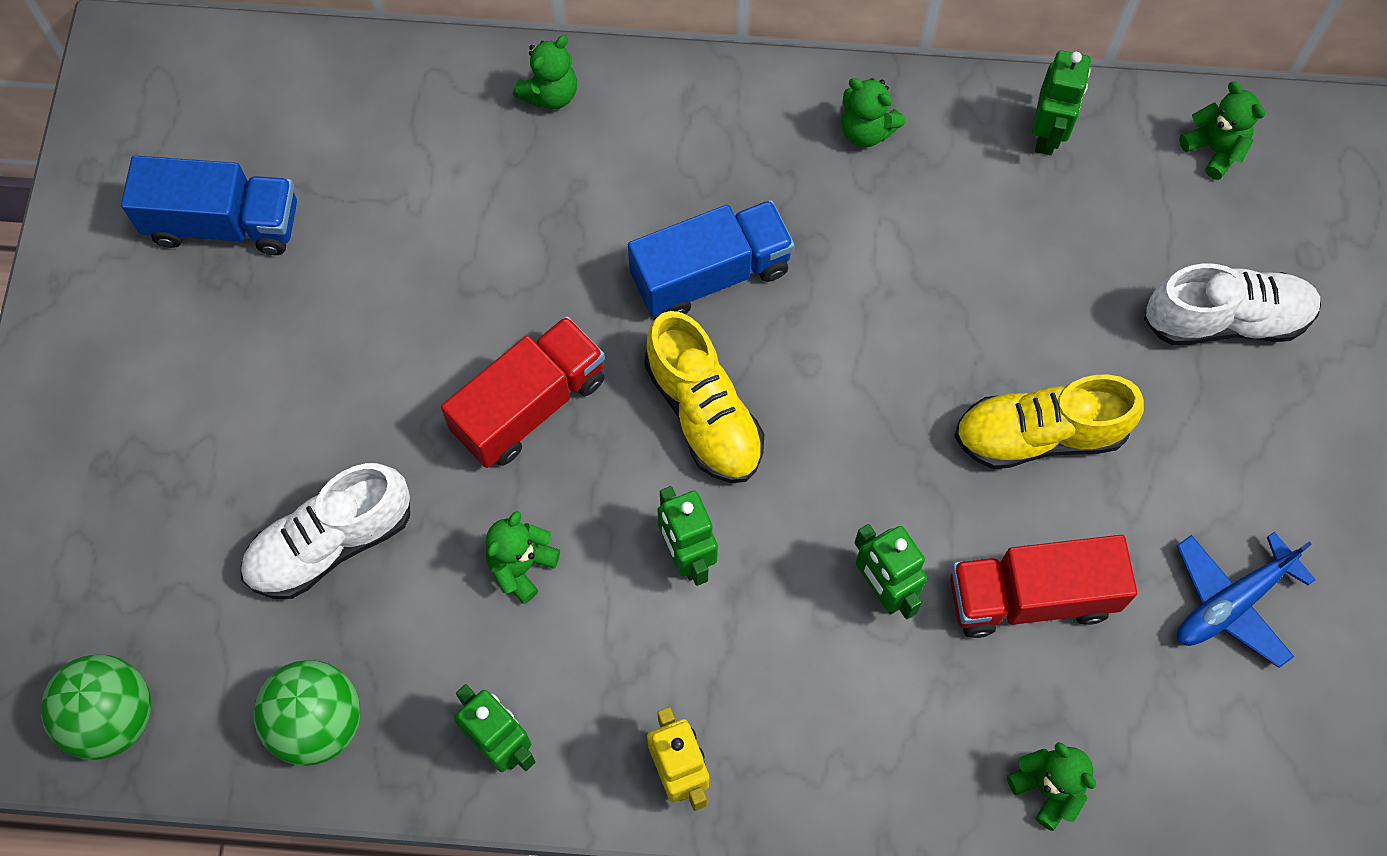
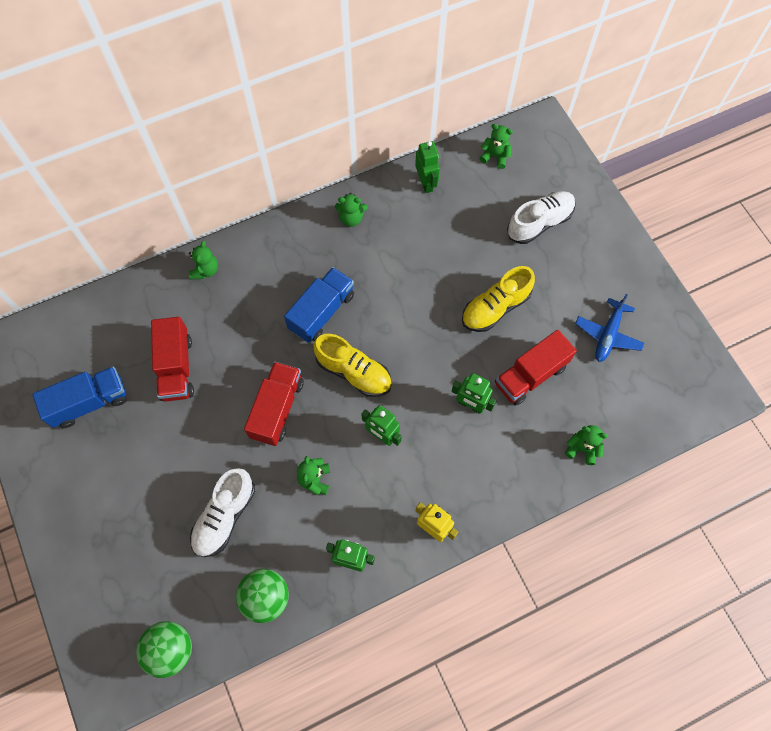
camera: 30 degrees left, 0 degrees up
(401, 240) = (176, 368): none -> red truck

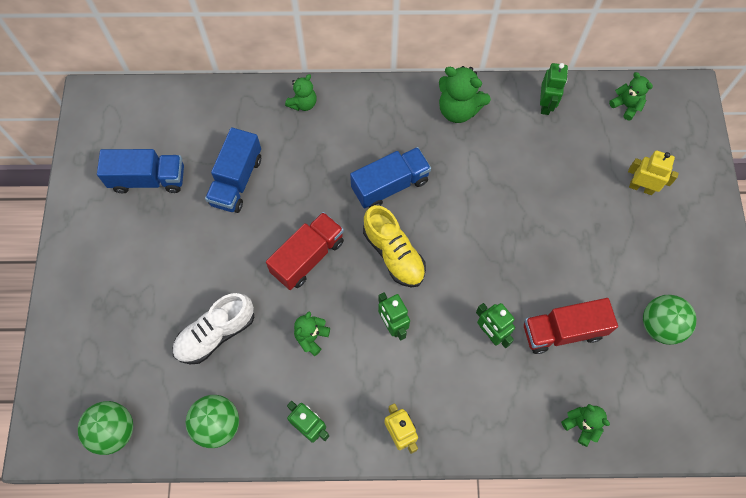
camera: 25 degrees right, 0 degrees up
(176, 368) = (236, 180): red truck -> blue truck
(351, 218) = (458, 109): green teddy bear -> green teddy bear, size x1.63
(495, 308) = (558, 251): yellow shoe -> none
(539, 223) = (641, 187): white shoe -> yellow robot
(608, 335) = (660, 325): blue plane -> green ball

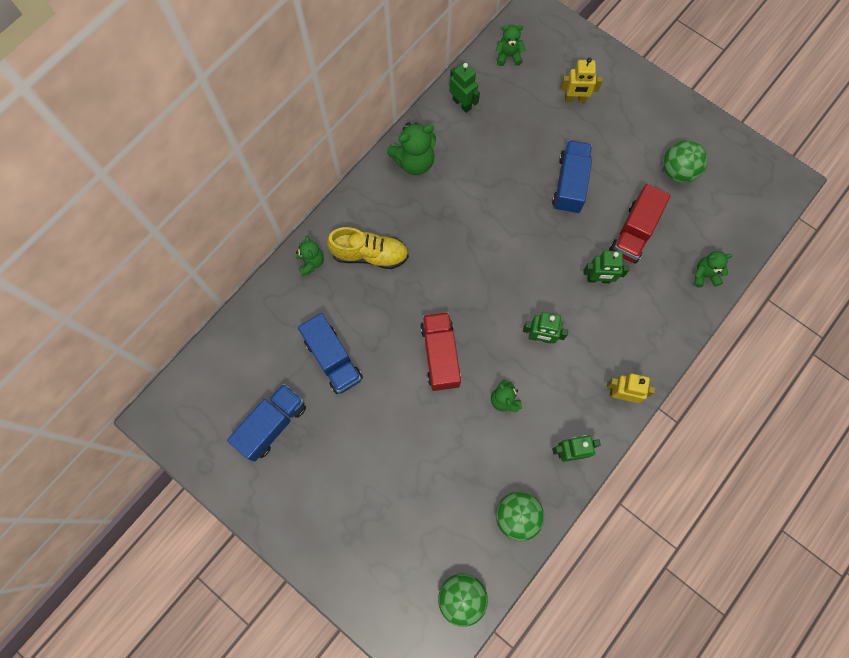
camera: 50 degrees left, 5 degrees up
(216, 334) = (445, 466): white shoe -> none
(390, 185) = (433, 255): blue truck -> blue truck (570, 184)
(394, 254) = (488, 295): yellow shoe -> yellow shoe (370, 254)
(641, 187) = (575, 99): yellow robot -> yellow robot turned 150 degrees counterclockwise

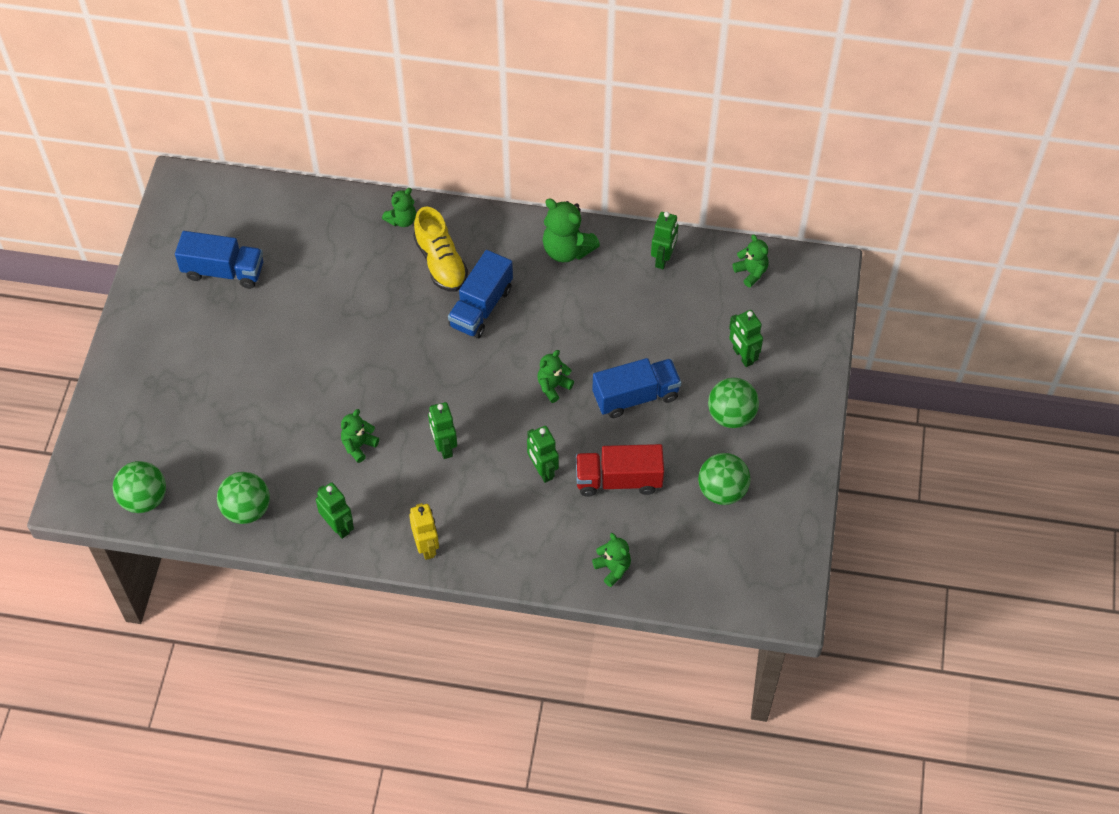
camera: 60 degrees right, 15 degrees down
(333, 359) = (315, 286): blue truck -> blue truck (481, 307)
(440, 355) = (372, 370): red truck -> none
(529, 234) = (553, 386): none -> green teddy bear
(575, 99) = (742, 356): yellow robot -> green robot
(619, 133) = (731, 415): none -> green ball

